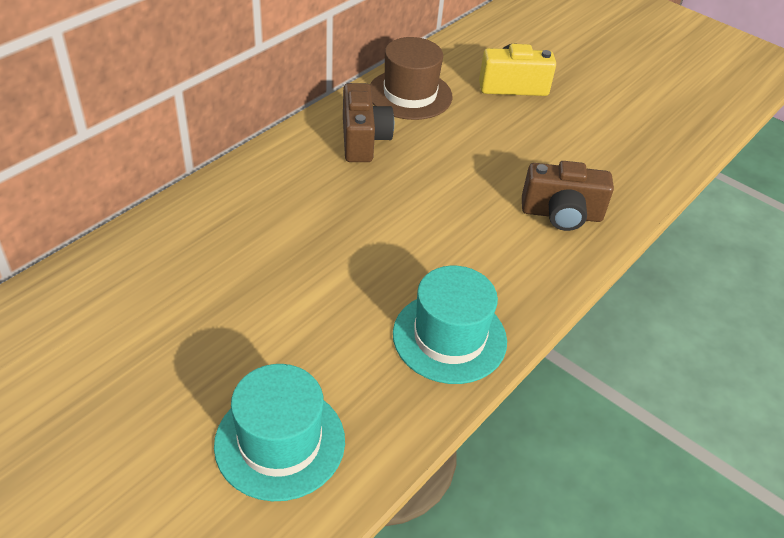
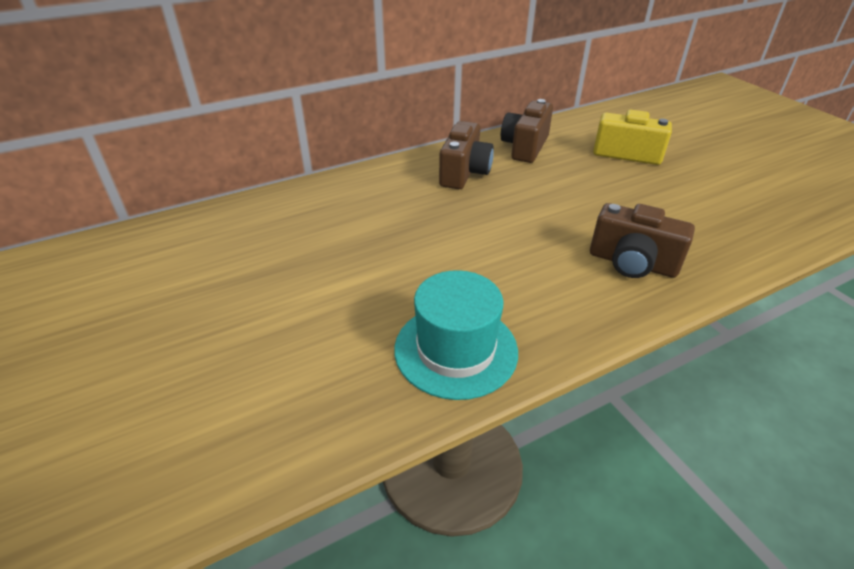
camera: 25 degrees right, 5 degrees down
(280, 442) = (231, 404): turquoise hat -> none
(410, 94) = (525, 147): brown hat -> brown camera

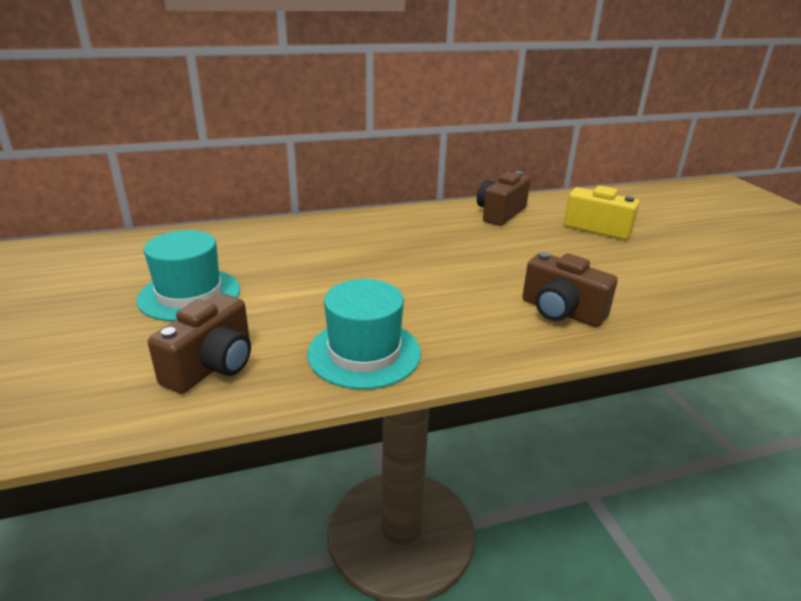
camera: 10 degrees right, 10 degrees down
(232, 302) = (189, 294): none -> turquoise hat
(464, 173) = (434, 227): brown camera -> brown camera (212, 366)

